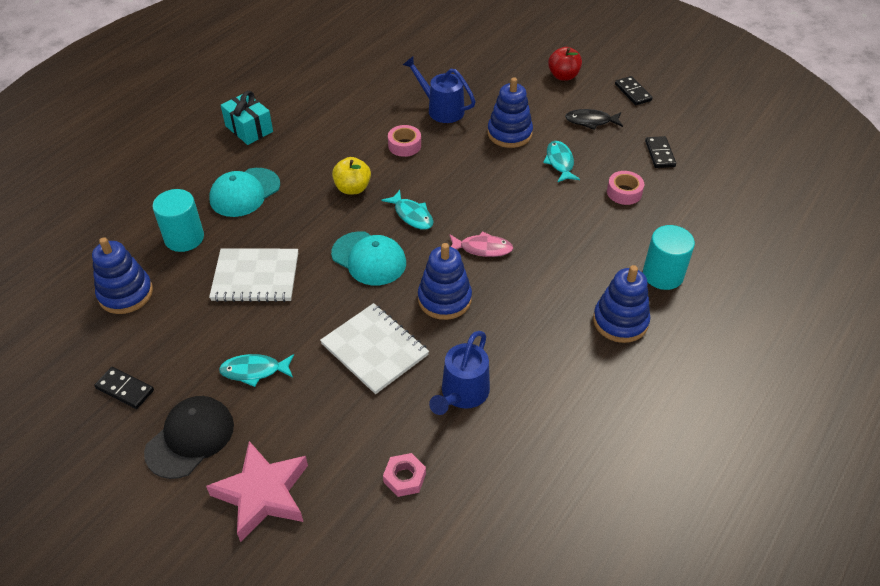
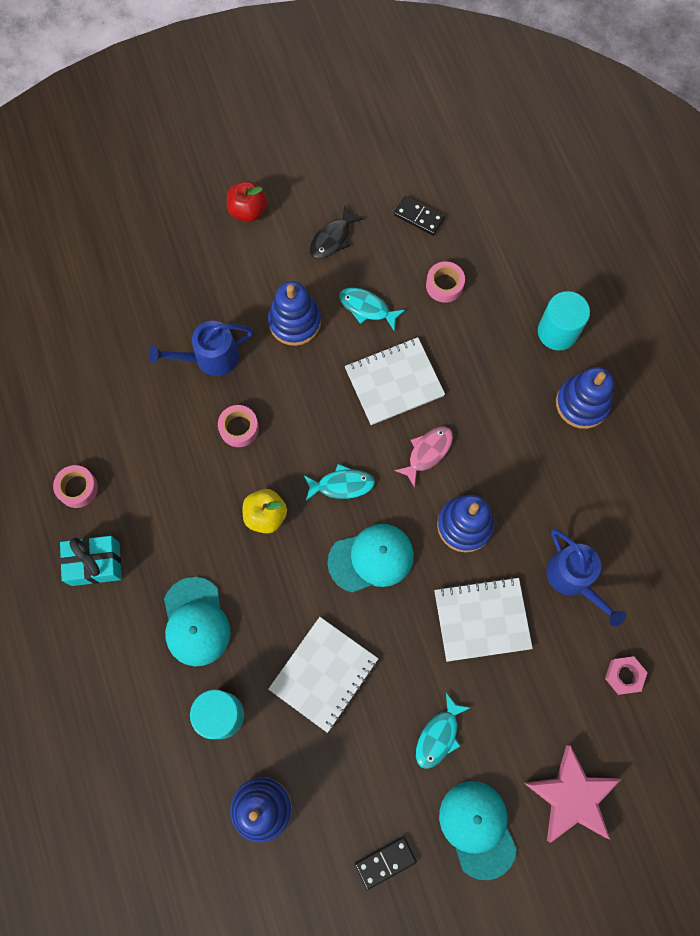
camera: 55 degrees left, 25 degrees up
(190, 438) = (477, 828): black cap -> turquoise cap
(294, 98) = (77, 488): none -> pink tape
(519, 203) = (394, 382): none -> white notebook
(632, 92) = (320, 170): black domino -> none

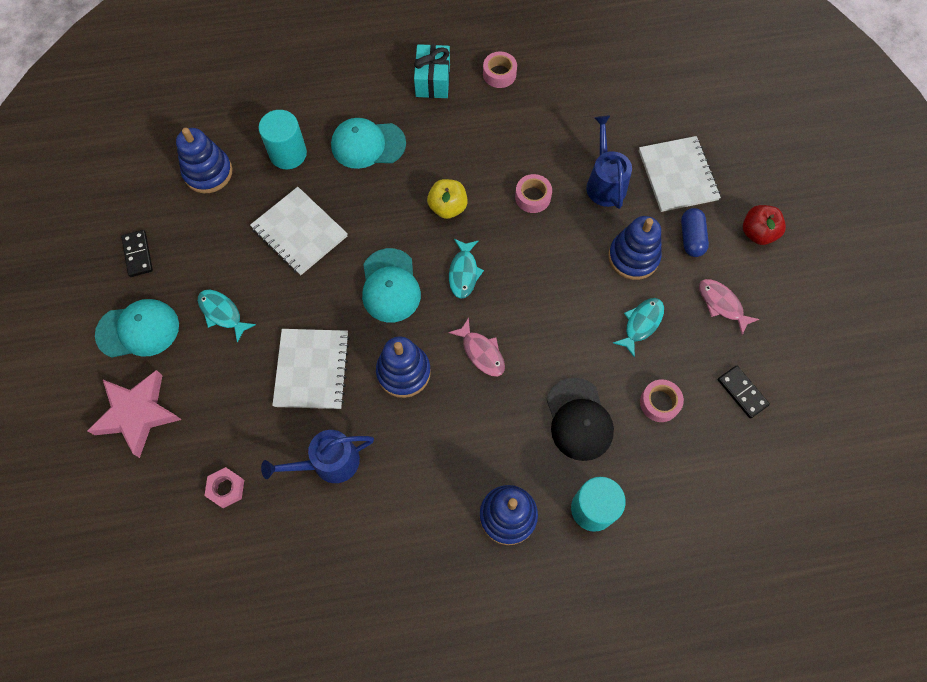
camera: 100 degrees right, 5 degrees down
(263, 270) = (691, 238): none -> blue capsule
(332, 238) = (722, 304): black fish -> pink fish
(394, 382) = (558, 335): white notebook -> white notebook (678, 175)
(419, 217) = (742, 392): black domino -> black domino turned 75 degrees counterclockwise
(476, 353) = (579, 419): none -> black cap

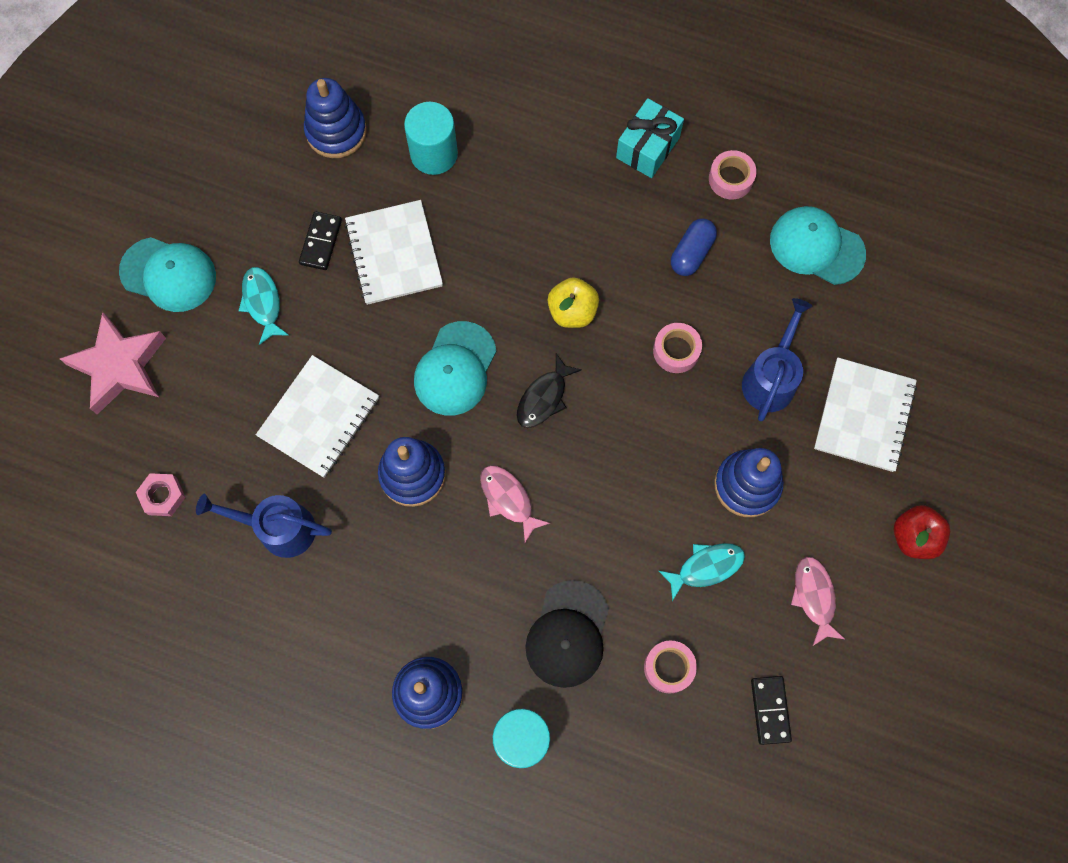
camera: 30 degrees right, 5 degrees up
(138, 254) = (213, 188): black domino -> black domino (320, 242)
(368, 145) = (527, 189): turquoise cap -> turquoise cap (816, 247)
(463, 272) = (544, 398): turquoise fish -> black fish
(481, 352) = (508, 499): pink fish -> pink fish turned 150 degrees clockwise
(691, 238) = (830, 499): blue capsule -> blue capsule (691, 253)

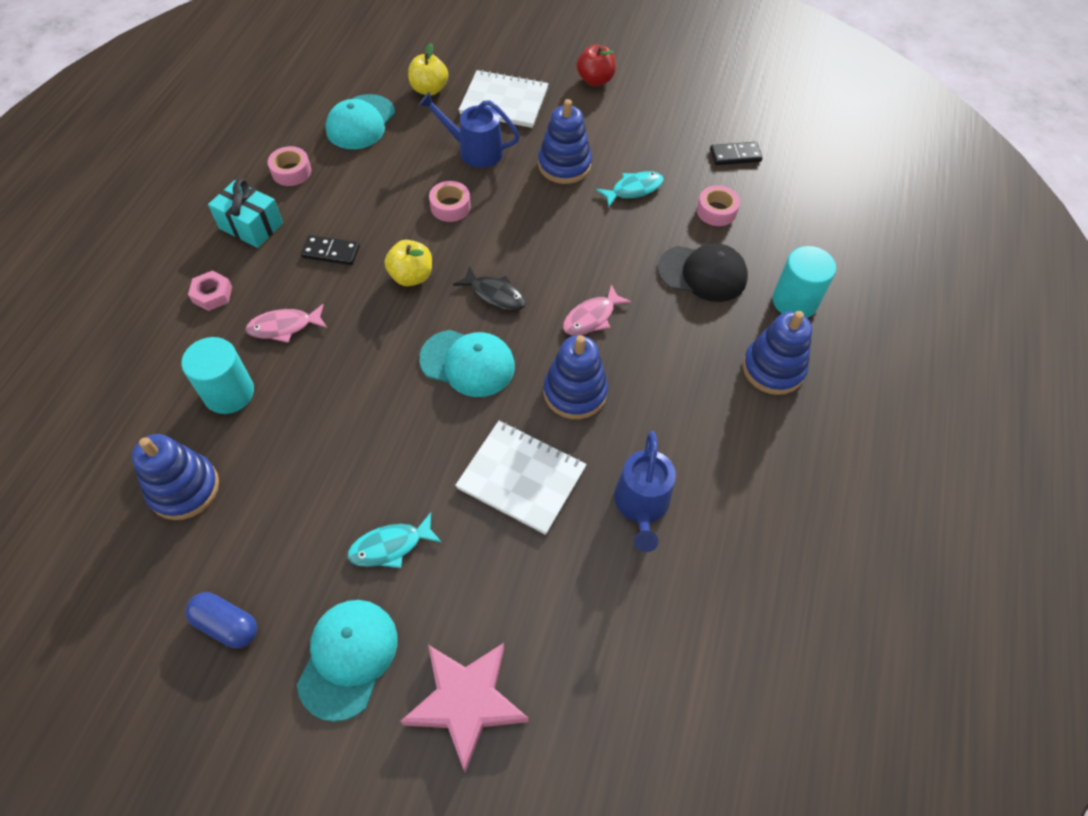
camera: 95 degrees left, 15 degrees down
(162, 496) = (620, 629): pink nut -> pink nut (212, 294)
(320, 242) = (321, 493): black domino -> black domino (331, 252)
(394, 254) = (341, 422): white notebook -> none
(691, 253) = (360, 197): blue capsule -> blue capsule (226, 625)
(706, 567) = (633, 189): turquoise fish -> turquoise fish turned 90 degrees clockwise
(814, 597) = (647, 131): pink fish -> pink fish (284, 327)
(882, 324) = (429, 89): none -> yellow apple

